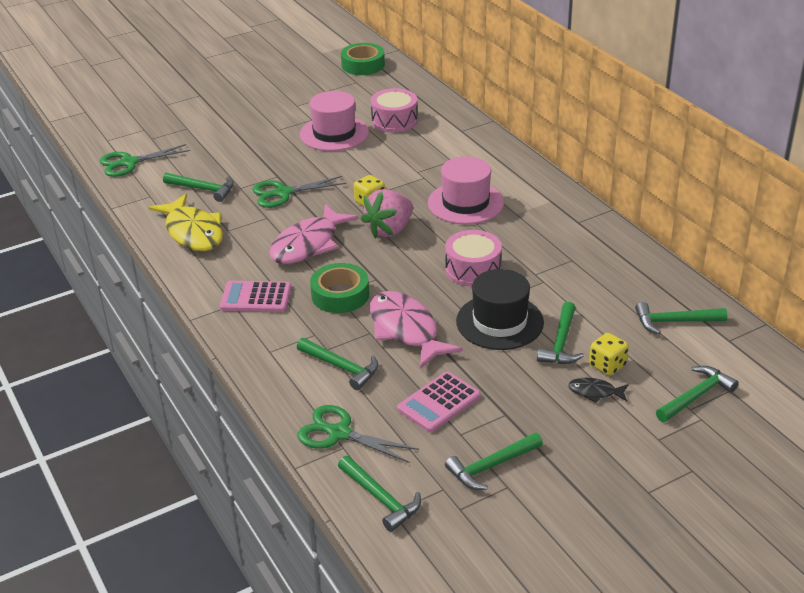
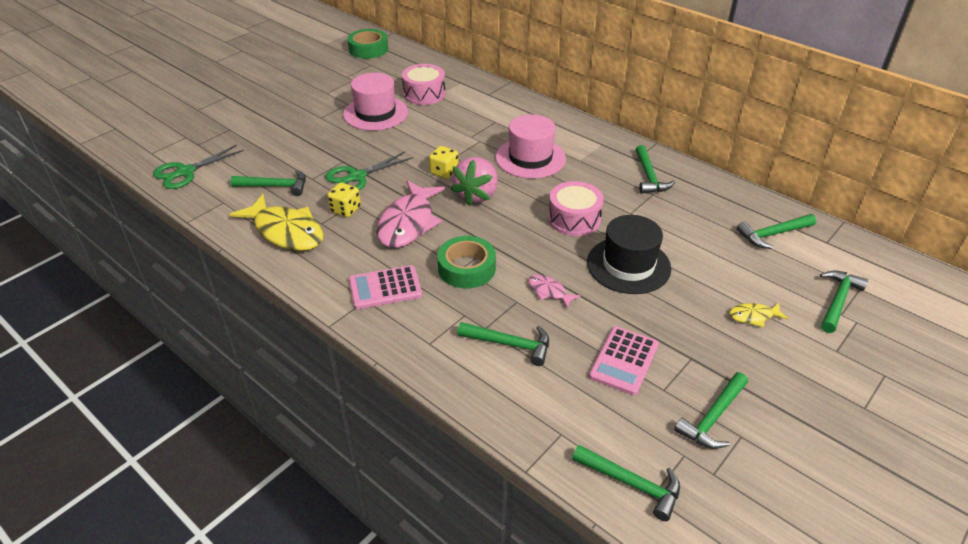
camera: 20 degrees left, 5 degrees up
(339, 433) = (548, 419): green scissors -> none
(406, 330) = (549, 291): pink fish -> pink fish, size x0.47
(561, 343) = (694, 274): green hammer -> green hammer (649, 177)
(595, 392) = (753, 316): black fish -> yellow fish
(607, 365) = (746, 288): yellow dice -> yellow dice (345, 210)

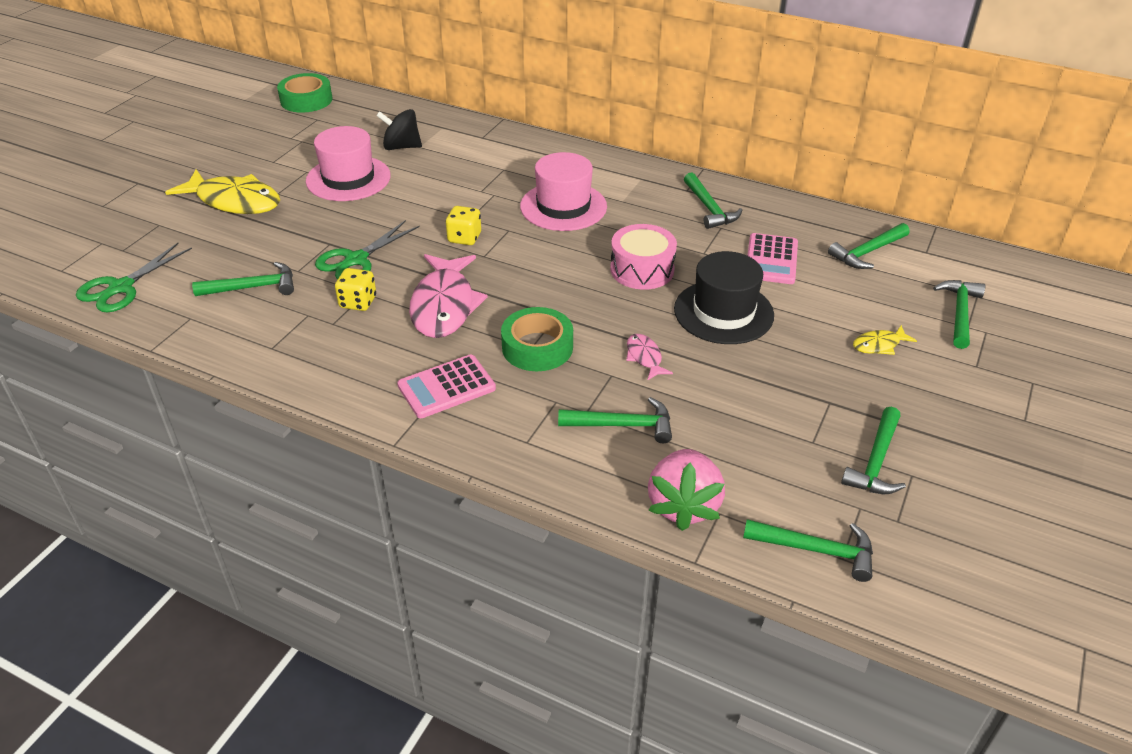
camera: 15 degrees left, 0 degrees up
(286, 231) = (291, 341): yellow fish -> yellow fish (234, 201)
(424, 94) = (401, 147): pink drum -> black spinning top
(477, 195) = (516, 259): pink strawberry -> pink strawberry (683, 505)
(549, 291) = (644, 357): pink fish -> pink fish turned 45 degrees clockwise
(624, 361) = (758, 419): pink calculator -> pink calculator (771, 260)

